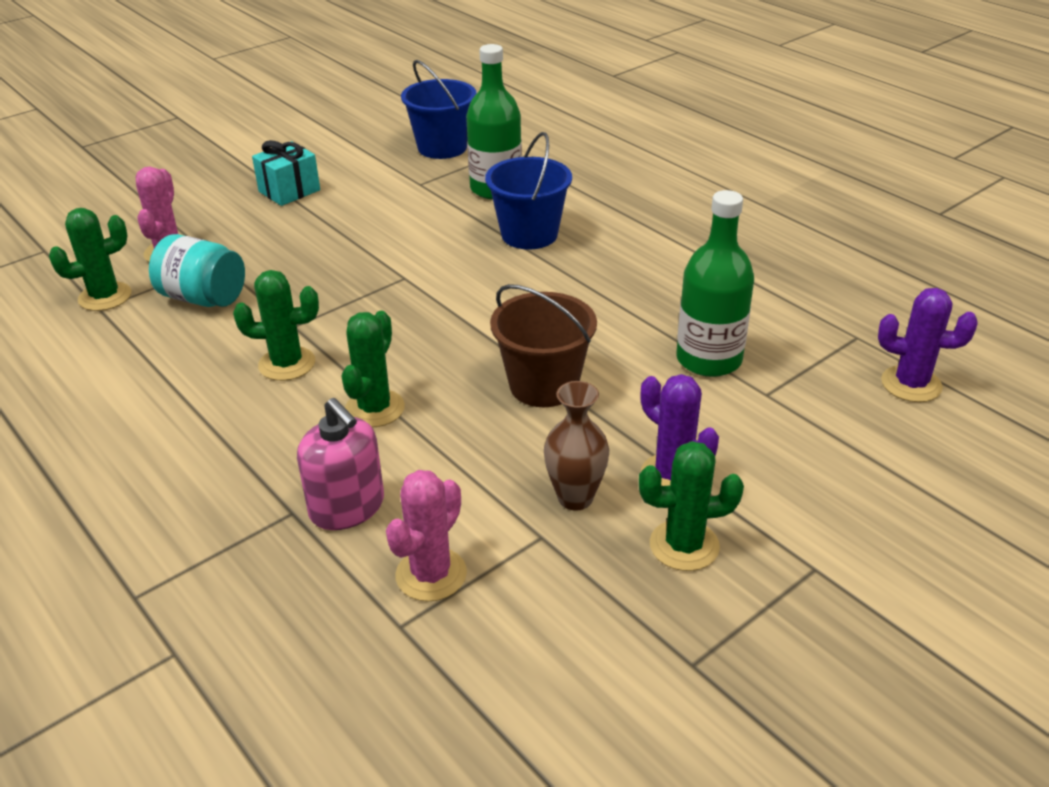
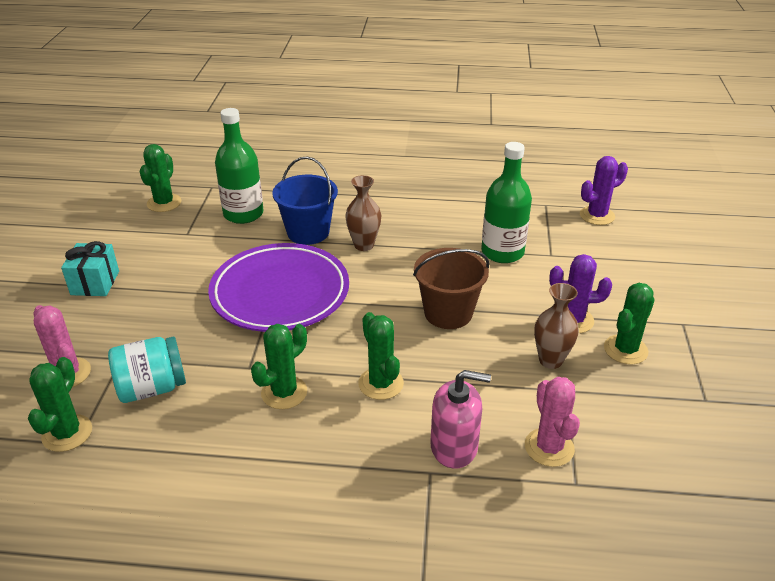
camera: 45 degrees left, 0 degrees up
(416, 277) = (280, 293): none -> purple plate
(442, 147) = (164, 203): blue bucket -> green cactus
(564, 274) = (364, 245): none -> brown vase

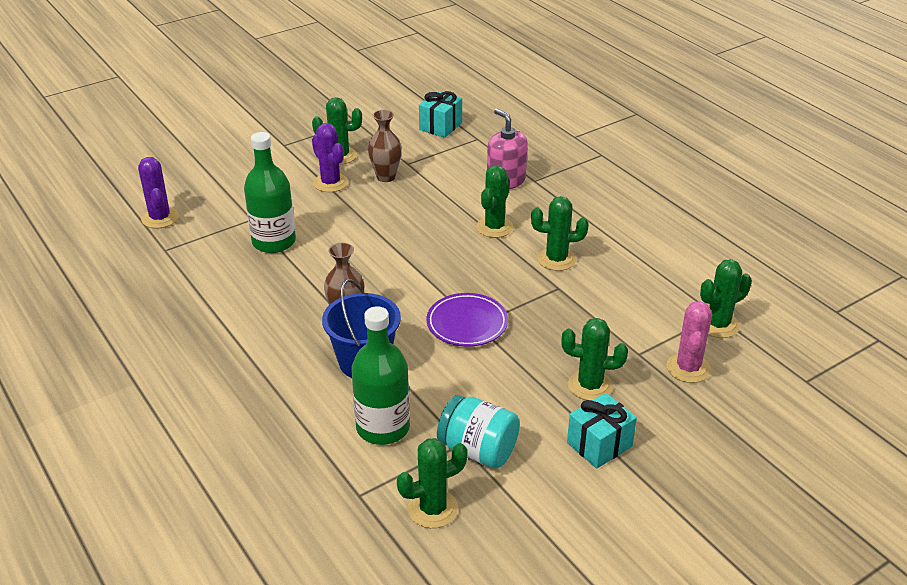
camera: 130 degrees left, 0 degrees up
(138, 312) = (590, 385): none -> green cactus
(152, 388) = (636, 317): turquoise jar -> turquoise jar (478, 450)
(280, 293) = (467, 324): purple plate -> purple plate, size x0.56
(448, 313) = (387, 233): brown bucket -> none
(549, 447) = (463, 153): pink cactus -> none
(597, 216) = (160, 218): purple cactus -> purple cactus turned 45 degrees clockwise
(636, 467) = (440, 126): none -> turquoise gift

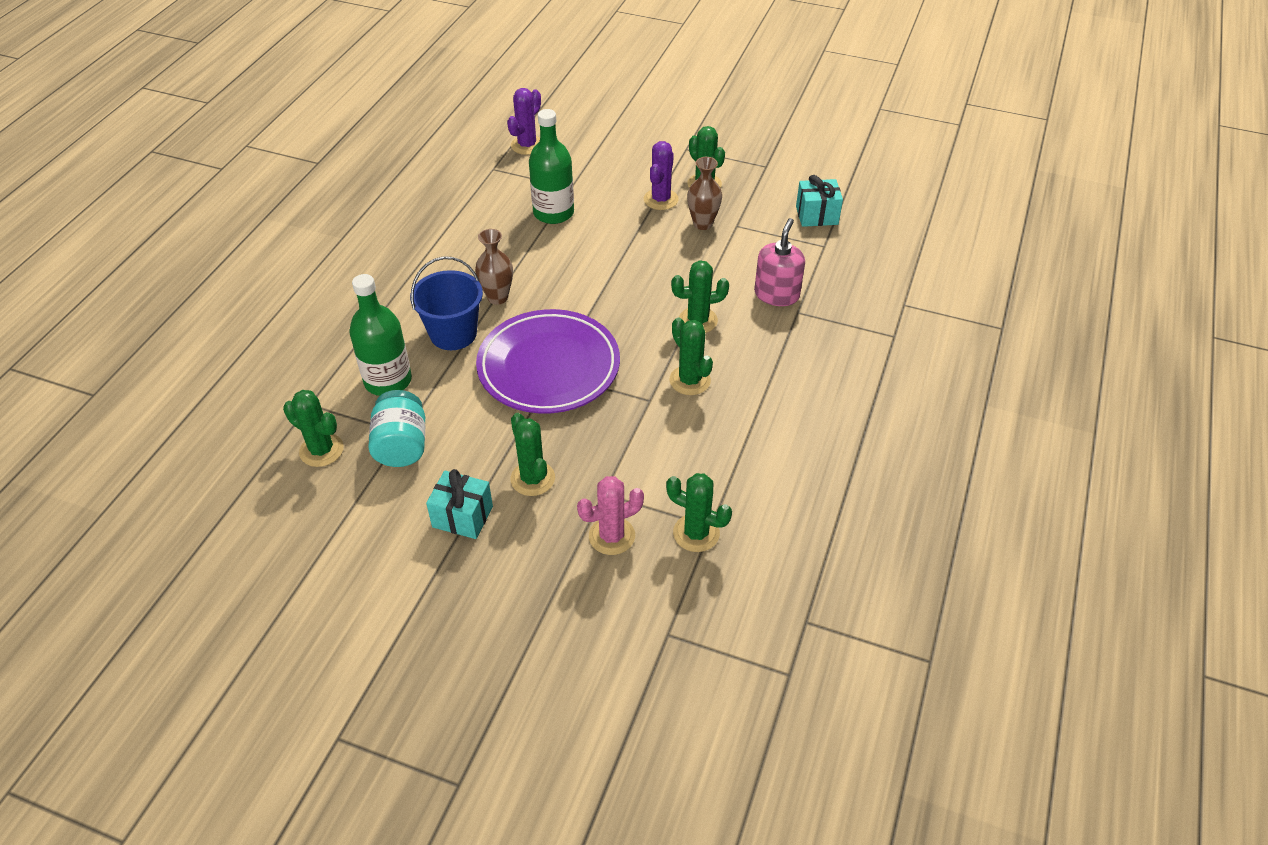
camera: 55 degrees right, 10 degrees up
(467, 324) = (549, 367): purple plate -> purple plate, size x1.79

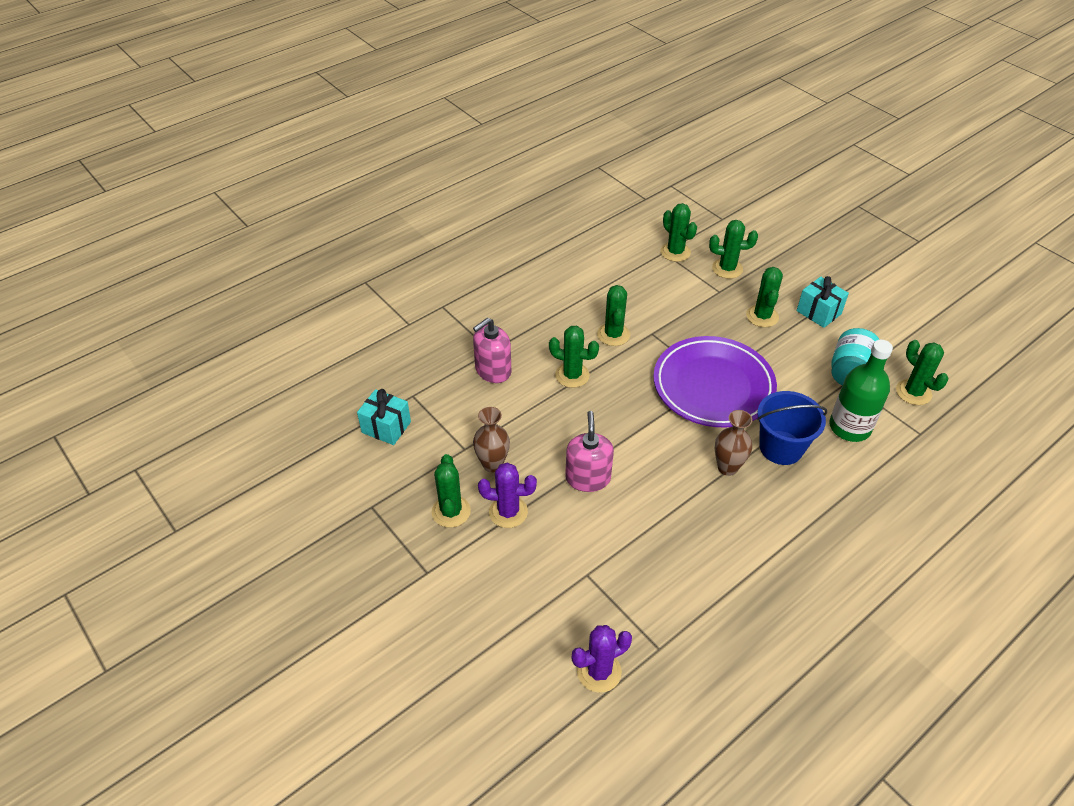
camera: 150 degrees left, 0 degrees up
(553, 213) = (625, 545): green bottle -> none
(611, 536) = (727, 269): pink cactus -> green cactus
(616, 244) = (588, 478): none -> pink soap dispenser
(661, 199) = (508, 512): purple cactus -> purple cactus turned 45 degrees clockwise

